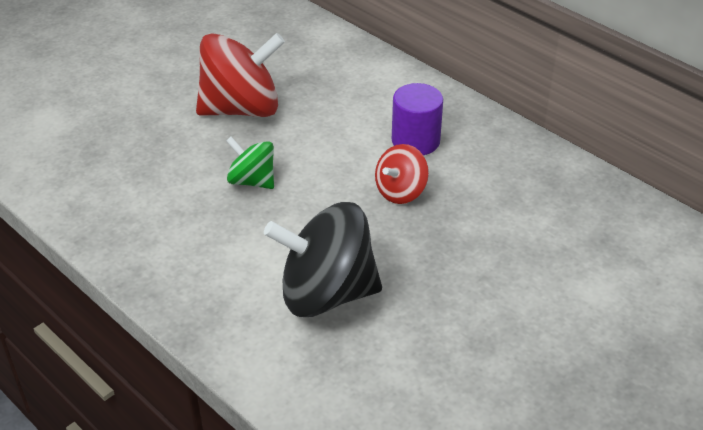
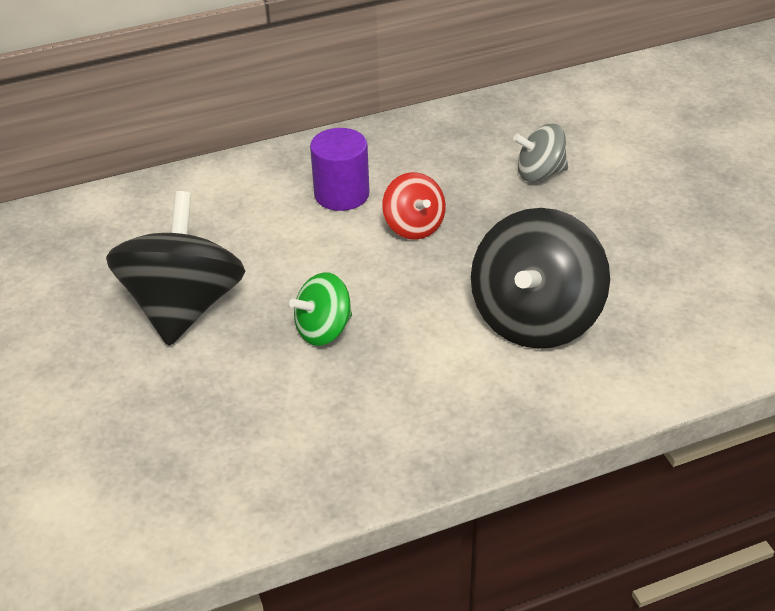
camera: 65 degrees left, 0 degrees up
(241, 109) = (184, 307): red spinning top -> black spinning top
(529, 248) = (539, 173): none -> grey spinning top

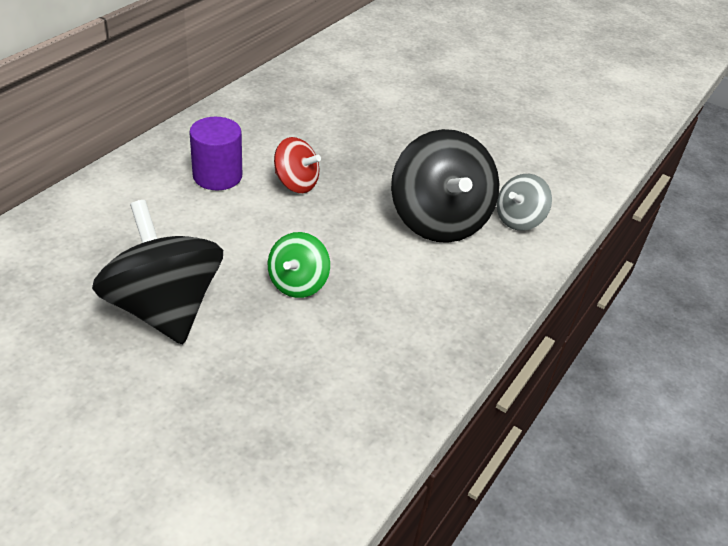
camera: 40 degrees left, 0 degrees up
(539, 173) = (351, 119): grey spinning top -> grey spinning top (519, 220)

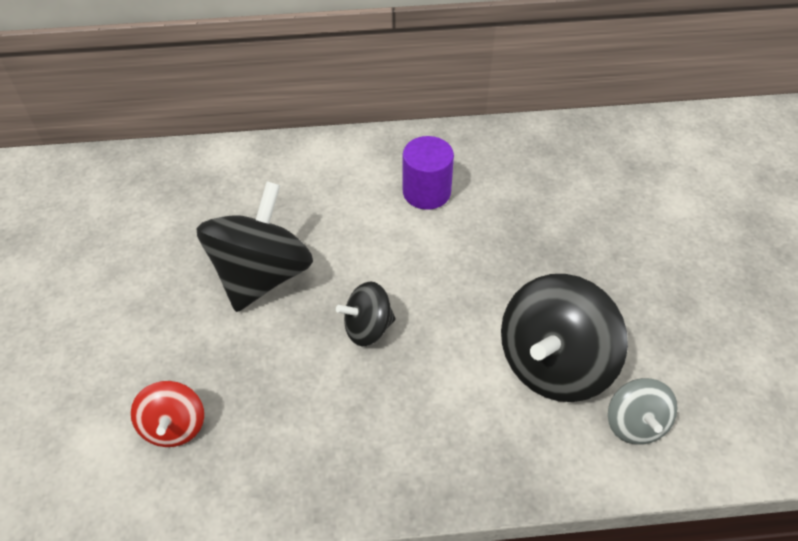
camera: 55 degrees right, 10 degrees up
(296, 183) = (477, 240): red spinning top -> red spinning top (174, 426)
(298, 283) = (368, 328): green spinning top -> black spinning top
(519, 220) = (635, 423): grey spinning top -> grey spinning top turned 105 degrees counterclockwise

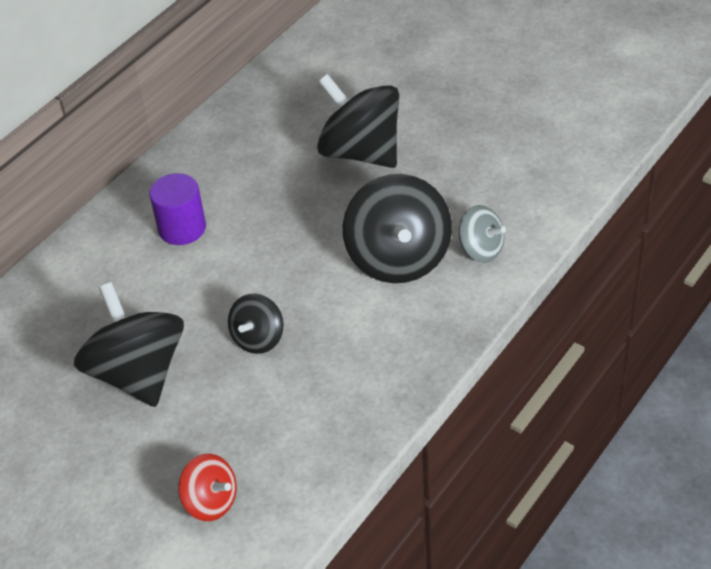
camera: 45 degrees left, 5 degrees down
(634, 244) = (361, 152): none -> black spinning top

